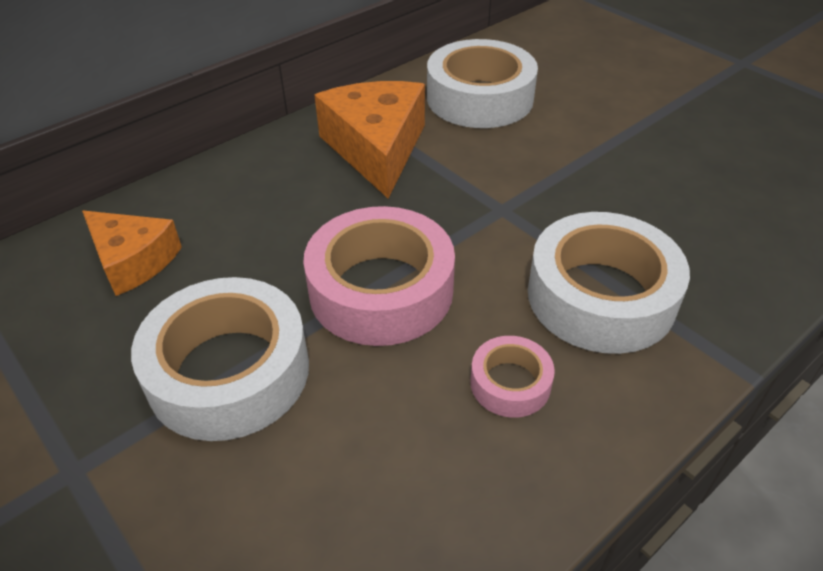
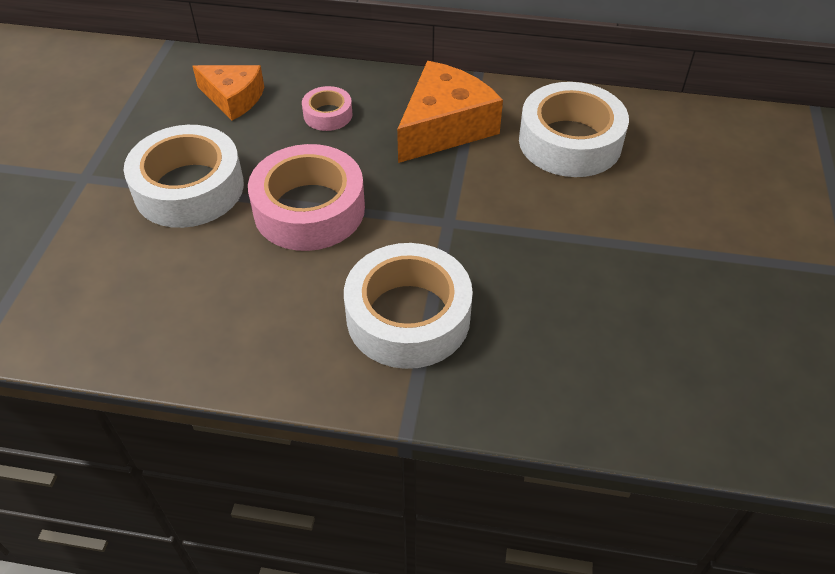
camera: 50 degrees right, 5 degrees up
(133, 261) = (233, 98): orange cheese -> orange cheese turned 60 degrees counterclockwise
(510, 383) = (285, 309): pink tape -> pink tape (328, 114)

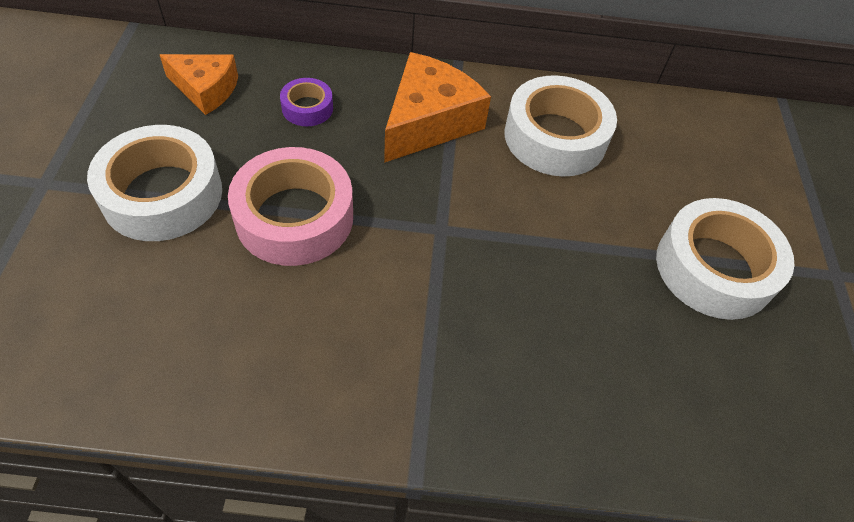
camera: 10 degrees left, 5 degrees up
(328, 114) = (307, 108): pink tape -> purple tape
(408, 316) = (408, 340): white tape -> white tape (714, 268)

